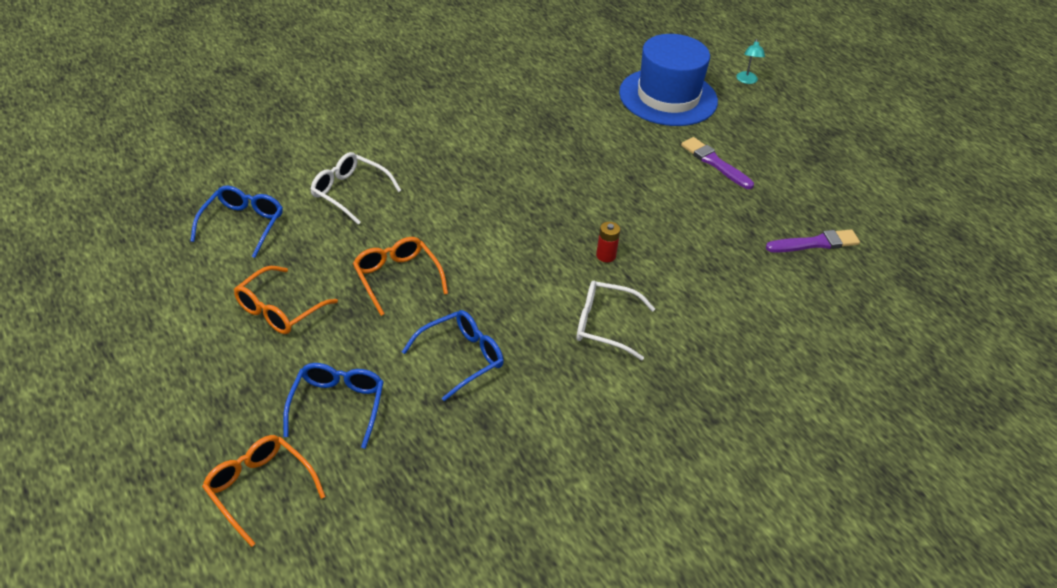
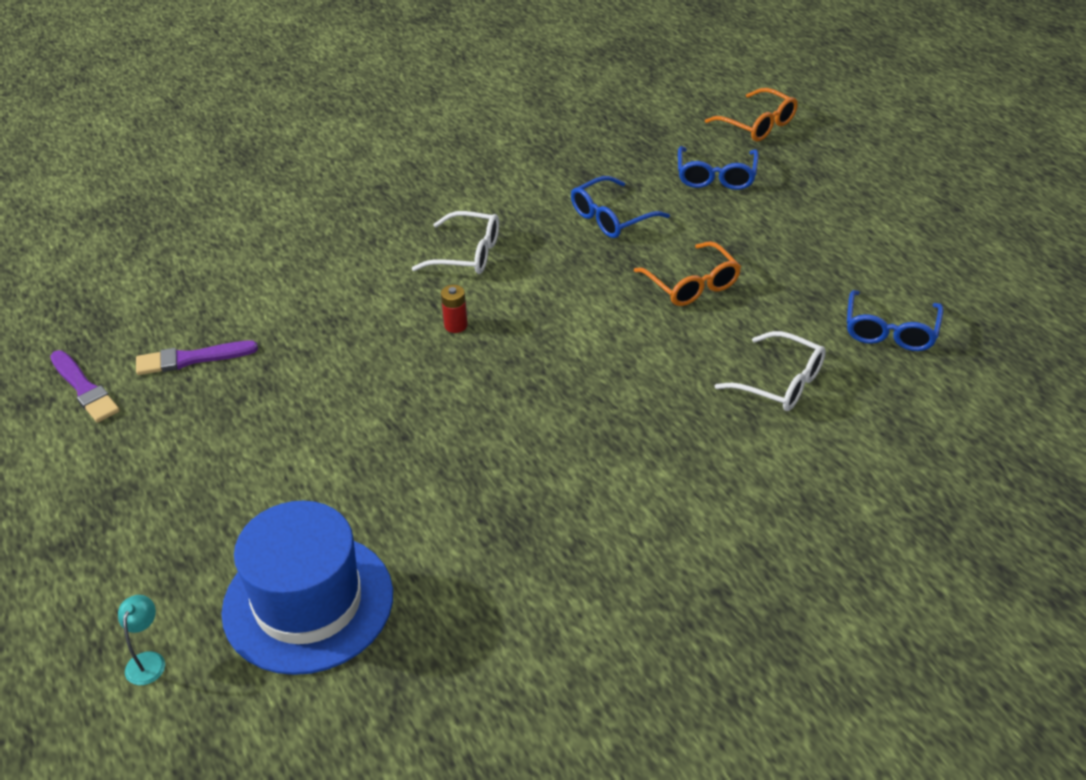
camera: 175 degrees left, 0 degrees up
(279, 310) = (803, 246): orange glasses -> none
(715, 163) = (275, 470): purple brush -> purple brush (84, 389)

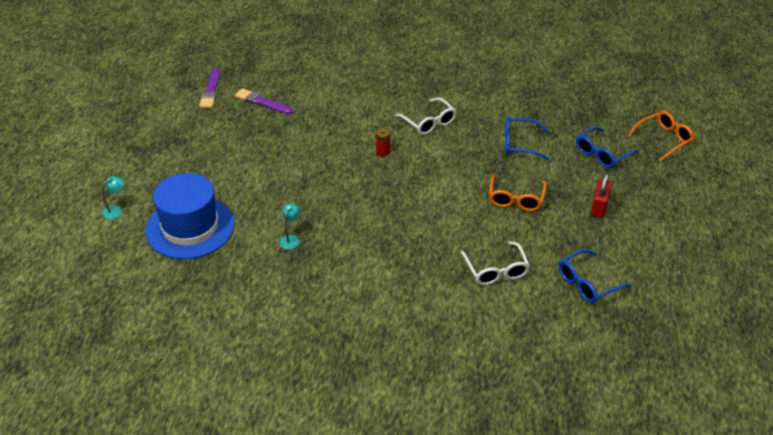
camera: 40 degrees right, 0 degrees up
(480, 517) = (291, 239): none -> turquoise lamp
(758, 124) = (664, 139): orange glasses -> orange glasses turned 120 degrees counterclockwise
(791, 238) = (599, 207): none -> red padlock

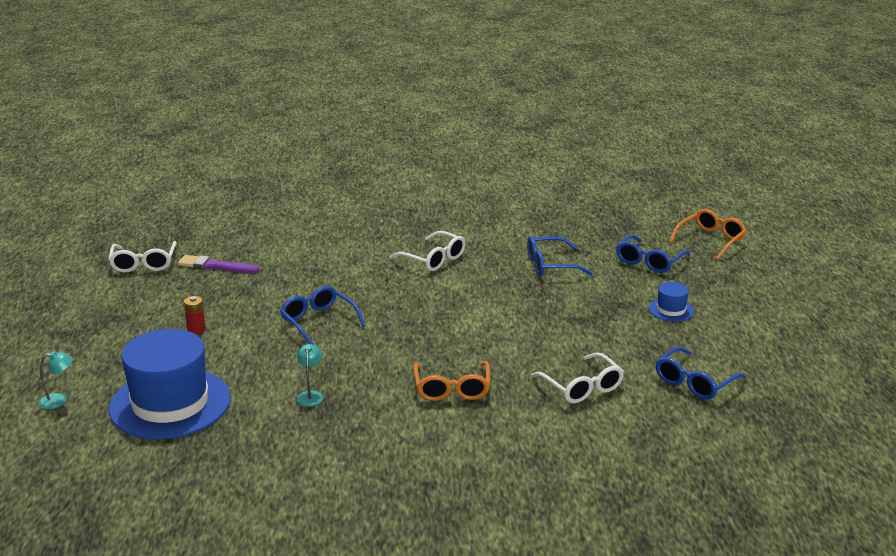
camera: 15 degrees left, 15 degrees down
(116, 210) = (59, 401): turquoise lamp -> turquoise lamp turned 45 degrees clockwise
(211, 91) = (143, 263): purple brush -> white glasses
(320, 170) = (318, 322): none -> blue glasses
(383, 152) = (390, 294): red battery -> red battery (196, 329)
(516, 199) = (572, 316): orange glasses -> orange glasses (452, 389)
(599, 207) = (671, 310): red padlock -> blue hat

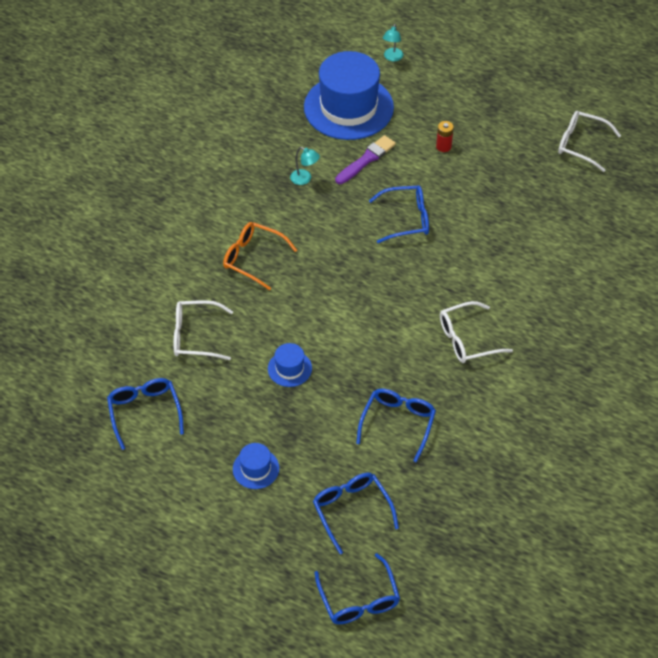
camera: 120 degrees right, 25 degrees up
(216, 266) = (547, 187): purple brush -> purple brush (366, 160)
(557, 326) = (289, 368): none -> blue hat
(711, 240) = (359, 599): orange glasses -> blue glasses

